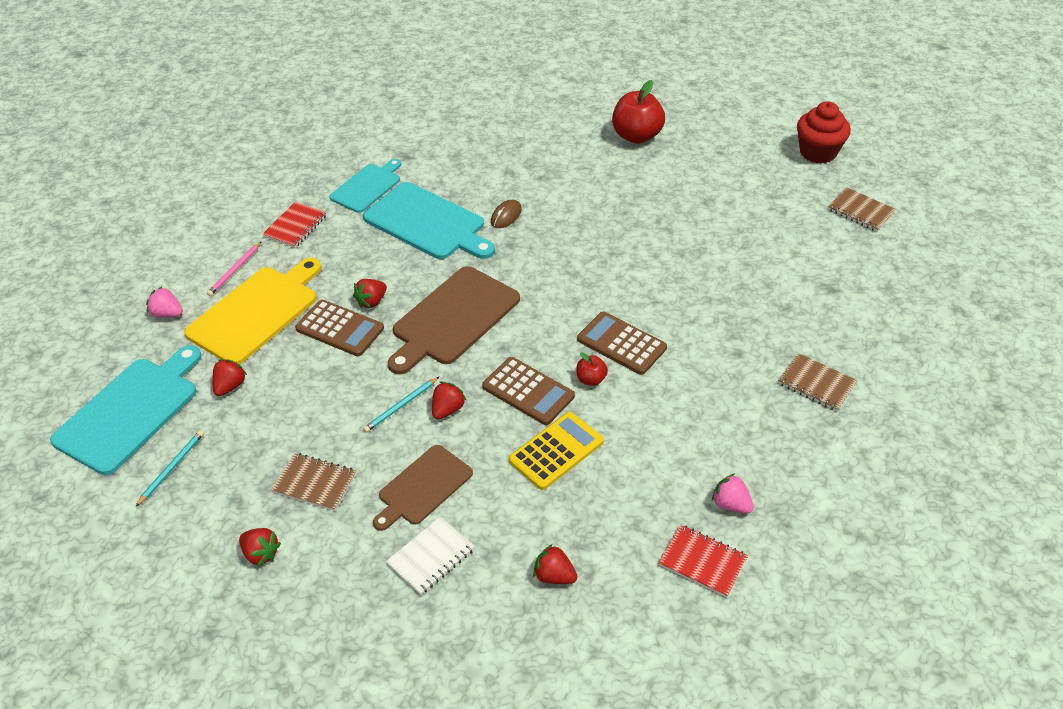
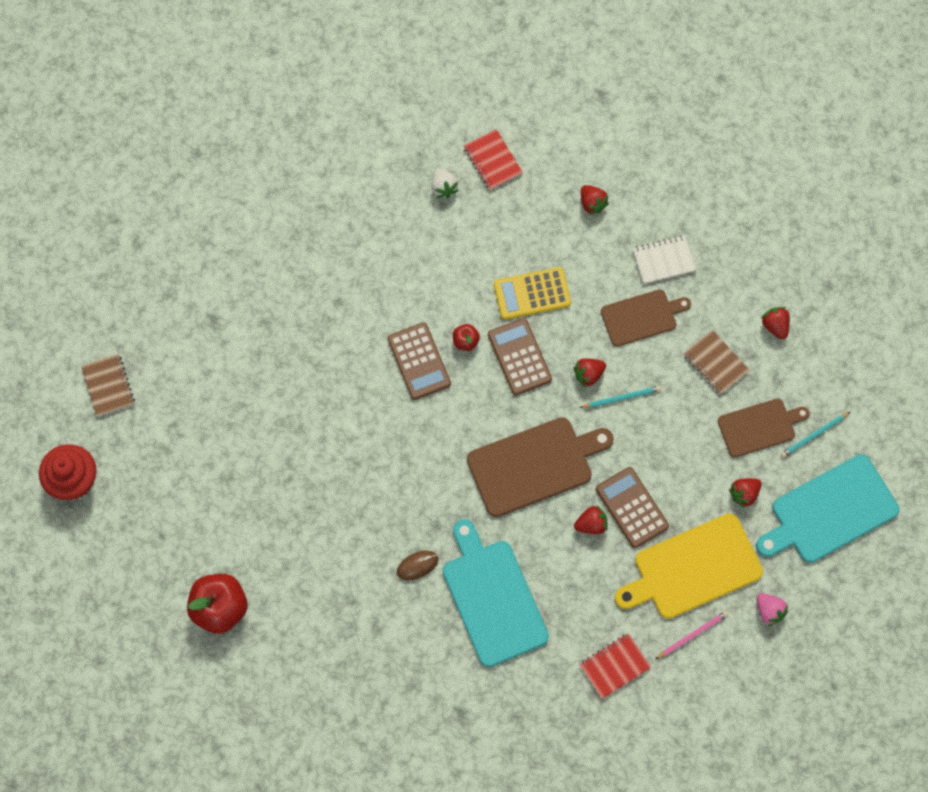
camera: 150 degrees left, 25 degrees up
(238, 448) = (759, 427): none -> brown cutting board
(367, 187) = (522, 687): turquoise cutting board -> none
(731, 504) = (443, 187): pink strawberry -> white strawberry
(816, 384) = (305, 242): brown notebook -> none

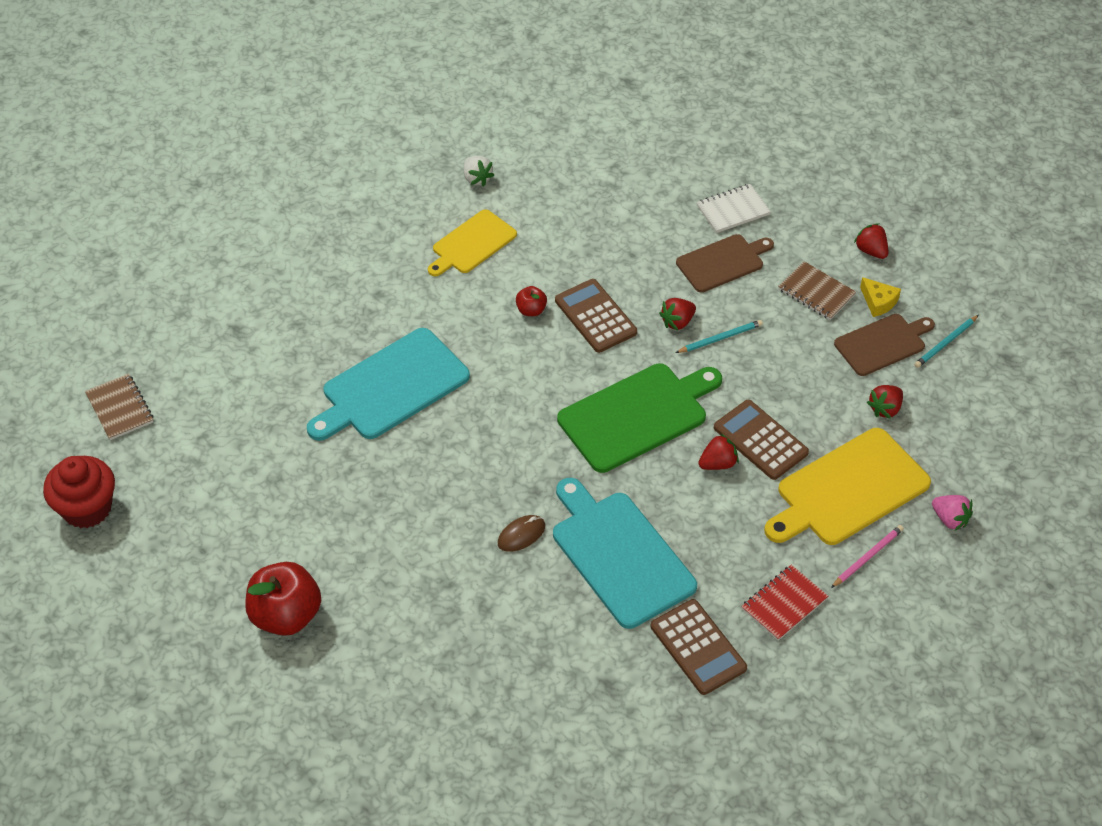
camera: 10 degrees left, 20 degrees down
(419, 361) = (482, 336): brown calculator -> brown calculator (698, 647)
(427, 260) = (472, 244): none -> yellow cutting board
(492, 161) = (525, 149): red notebook -> none
(532, 294) = (596, 258): yellow calculator -> none
(534, 465) = (637, 415): brown cutting board -> green cutting board
(592, 203) = (642, 171): red strawberry -> none
(767, 382) = (878, 302): none -> yellow cheese
(830, 511) = (987, 412): turquoise cutting board -> turquoise cutting board (391, 387)

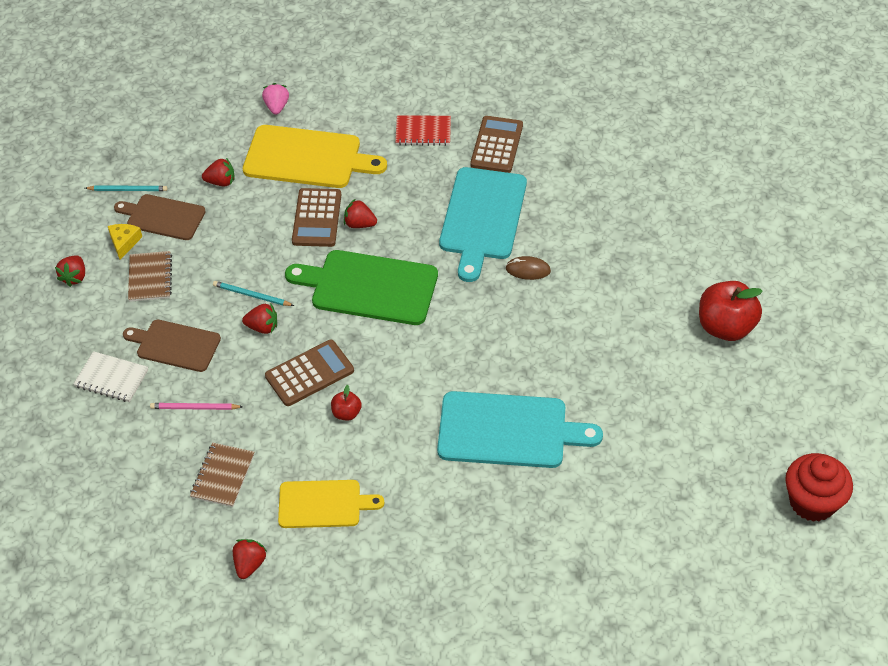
camera: 135 degrees left, 0 degrees up
(120, 408) = (728, 570): brown notebook -> brown notebook (223, 476)
(477, 178) = (249, 564): white strawberry -> red strawberry
(595, 316) = (309, 373): brown calculator -> brown calculator turned 135 degrees counterclockwise
(867, 557) = (347, 121): pink pencil -> pink pencil (194, 408)

